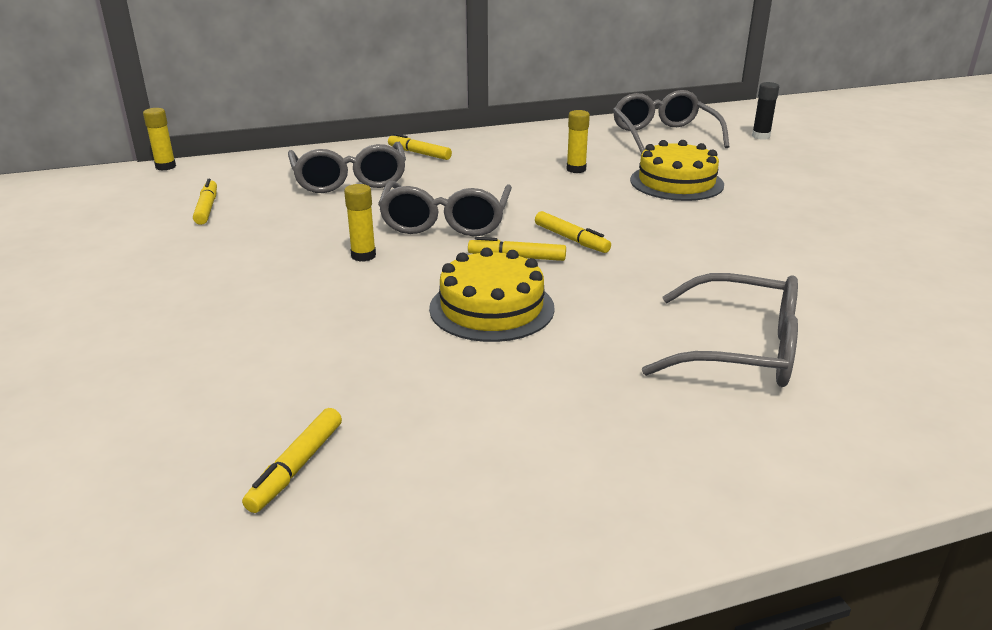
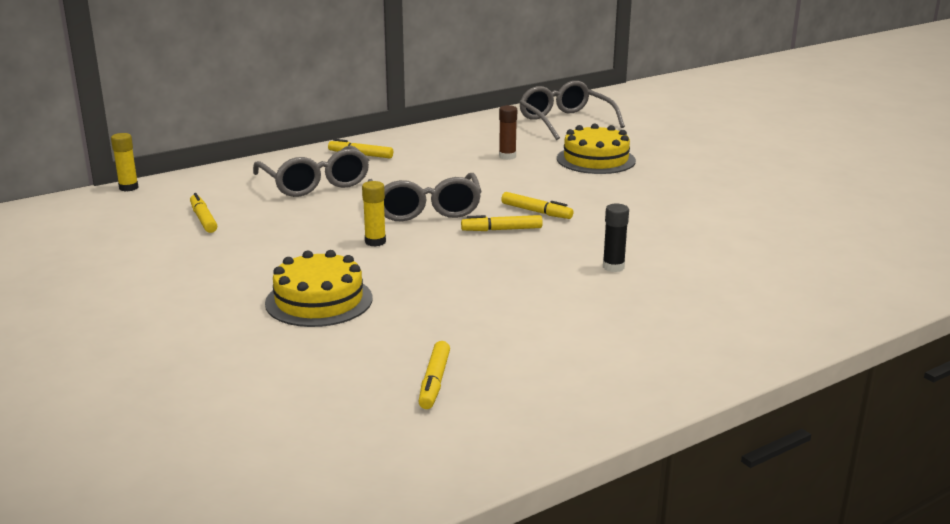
camera: 15 degrees left, 5 degrees down
(491, 308) = (505, 267): yellow cake -> yellow cake (319, 300)
(576, 169) = (507, 156): yellow glue stick -> brown glue stick
(741, 350) = (701, 273): grey glasses -> none
(760, 136) = (645, 115): black glue stick -> black glue stick (613, 267)

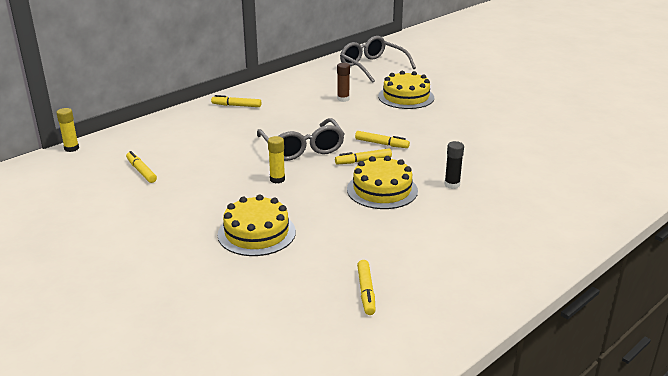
camera: 10 degrees left, 5 degrees up
(315, 184) = (213, 133): grey glasses -> none
(512, 265) = (382, 190): none -> yellow cake

